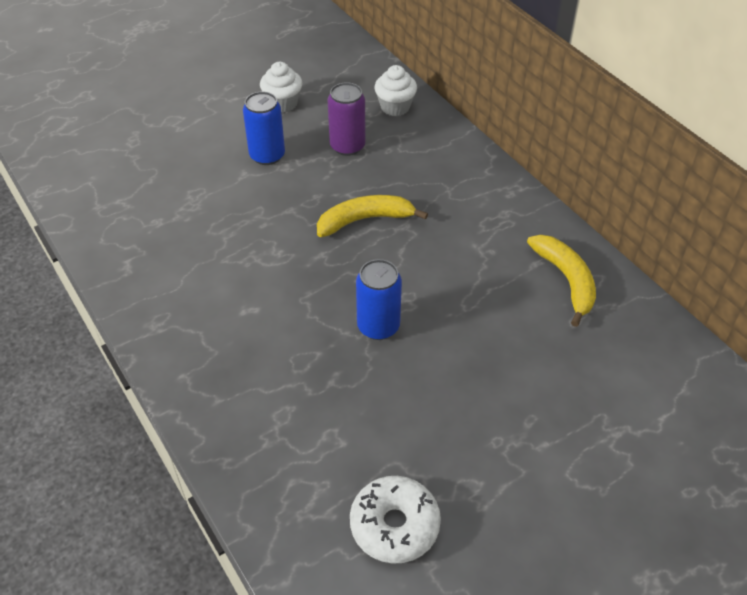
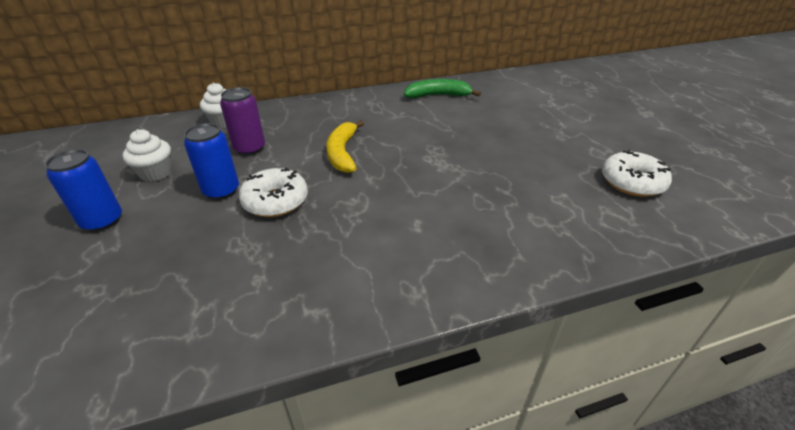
camera: 75 degrees left, 10 degrees down
(261, 197) = (275, 201): none -> white donut
(378, 326) = (456, 163): blue can -> blue can (102, 221)
(566, 280) = (438, 95): yellow banana -> green banana

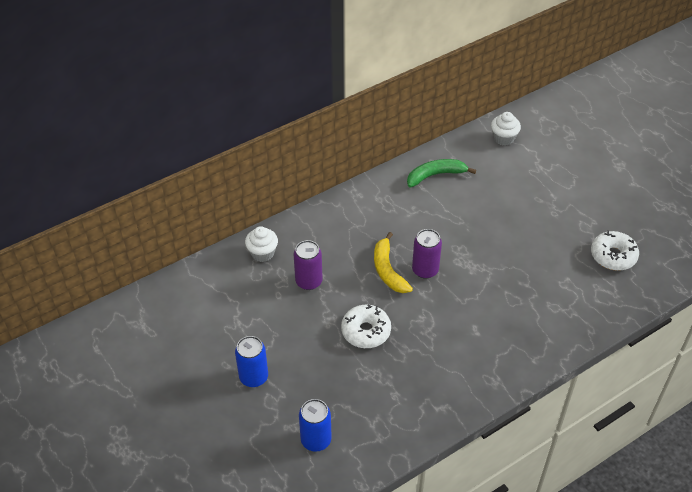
camera: 15 degrees left, 10 degrees up
(156, 173) = (253, 325): white cupcake -> white cupcake (503, 138)
(221, 191) = (318, 331): blue can -> blue can (316, 440)
(385, 159) = (425, 270): none -> purple can

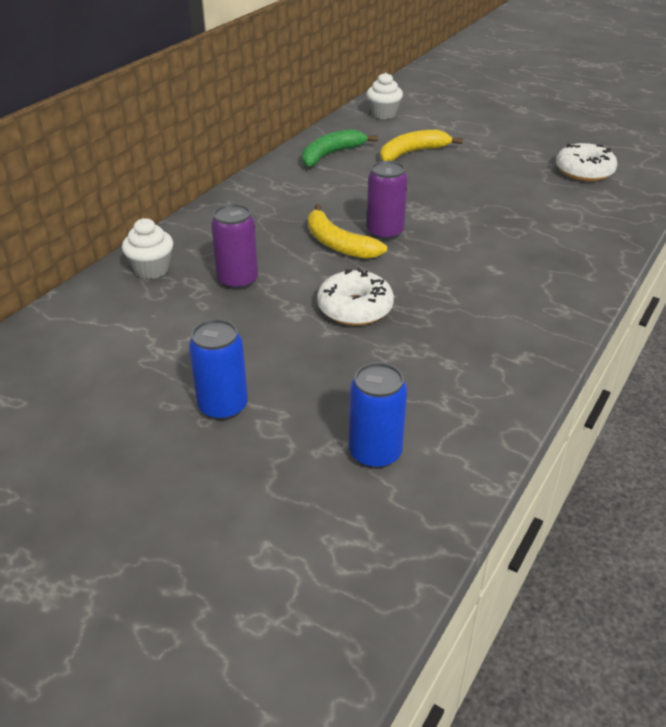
camera: 25 degrees left, 10 degrees down
(496, 192) = (412, 153): none -> yellow banana

